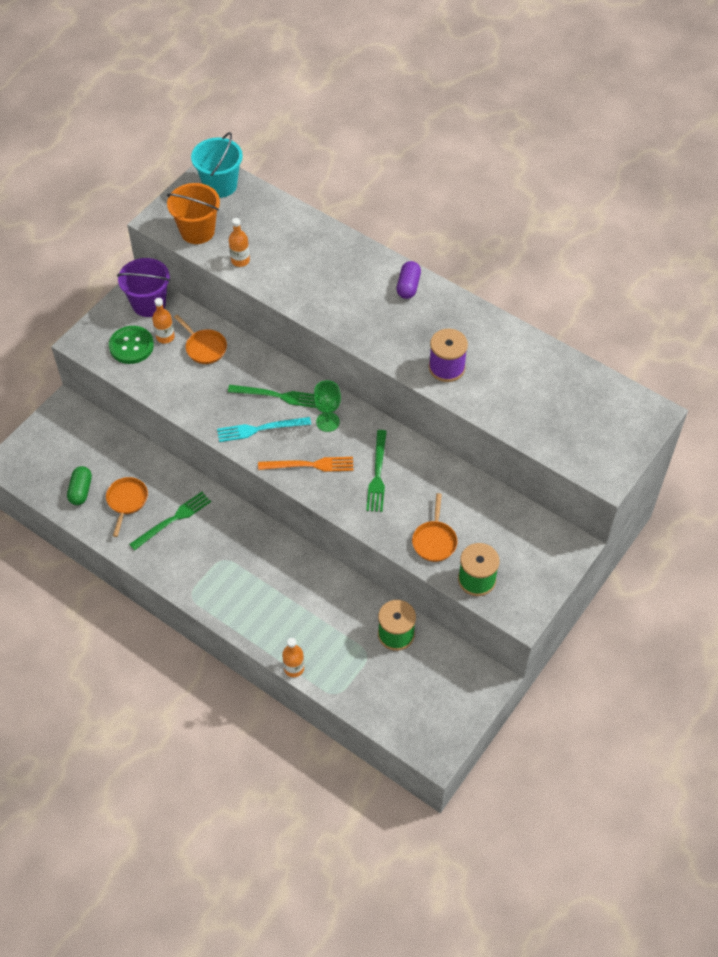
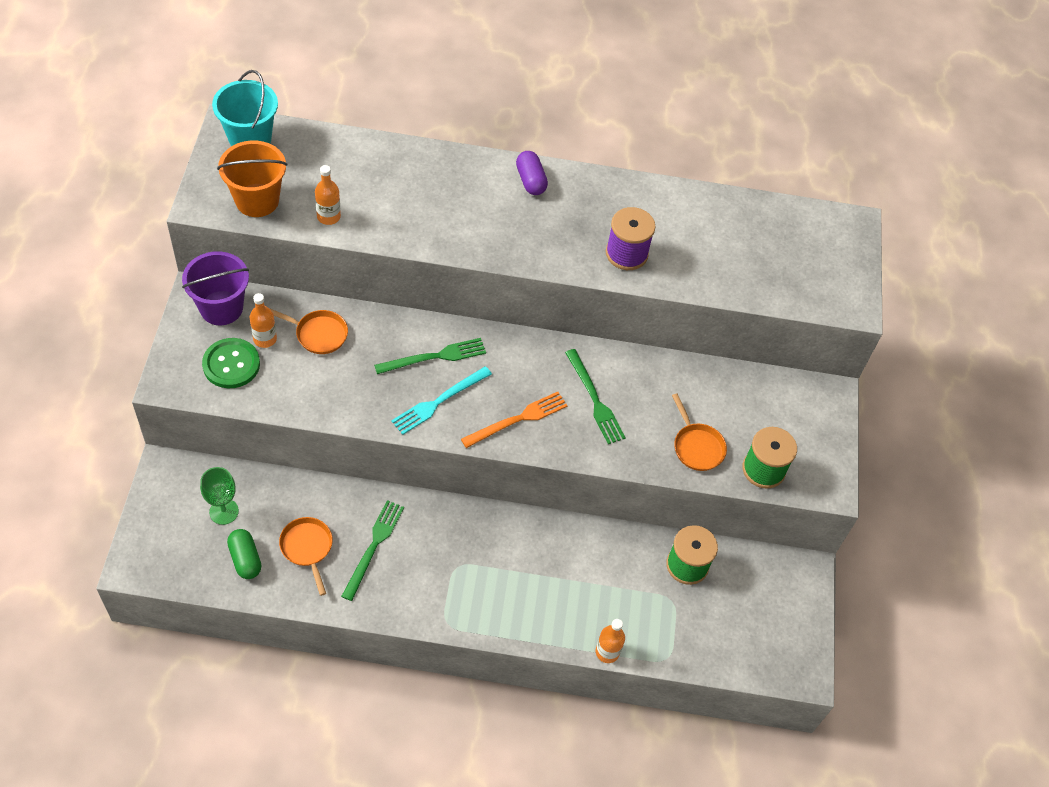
camera: 35 degrees left, 0 degrees up
(327, 422) = (507, 364): green goblet -> green goblet (224, 511)

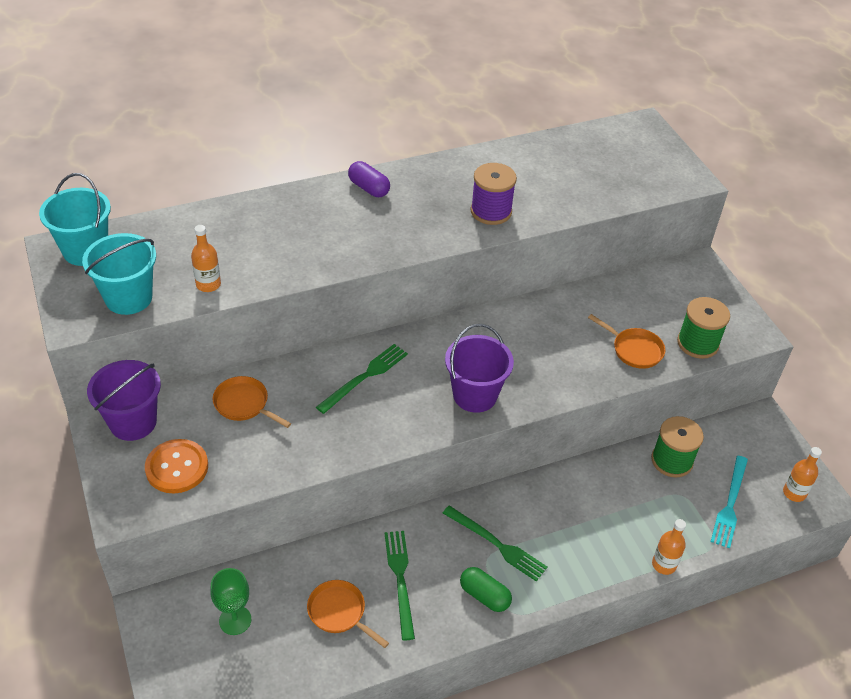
camera: 25 degrees left, 10 degrees down
(231, 364) = (177, 467): green button -> orange button
(245, 559) = (286, 654): green capsule -> green capsule (484, 595)
(257, 200) = (128, 298): orange bucket -> turquoise bucket
(265, 339) = (195, 430): orange bottle -> orange bottle (794, 493)
(318, 334) = (244, 404): orange pan -> orange pan turned 135 degrees counterclockwise
(439, 401) = (396, 411): turquoise fork -> turquoise fork (730, 504)
(518, 419) = (475, 395): orange fork -> purple bucket
(594, 399) = (526, 350): green fork -> green fork (497, 544)

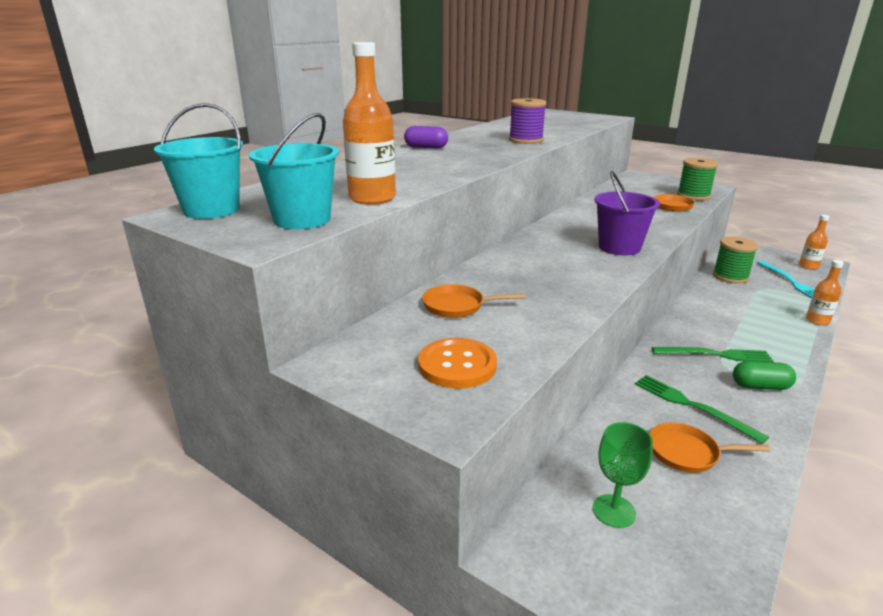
camera: 30 degrees left, 20 degrees down
(133, 422) = (364, 353): purple bucket -> none
(208, 284) = (372, 198): orange bottle -> orange bottle, size x1.72
(365, 377) = (530, 263): green fork -> none

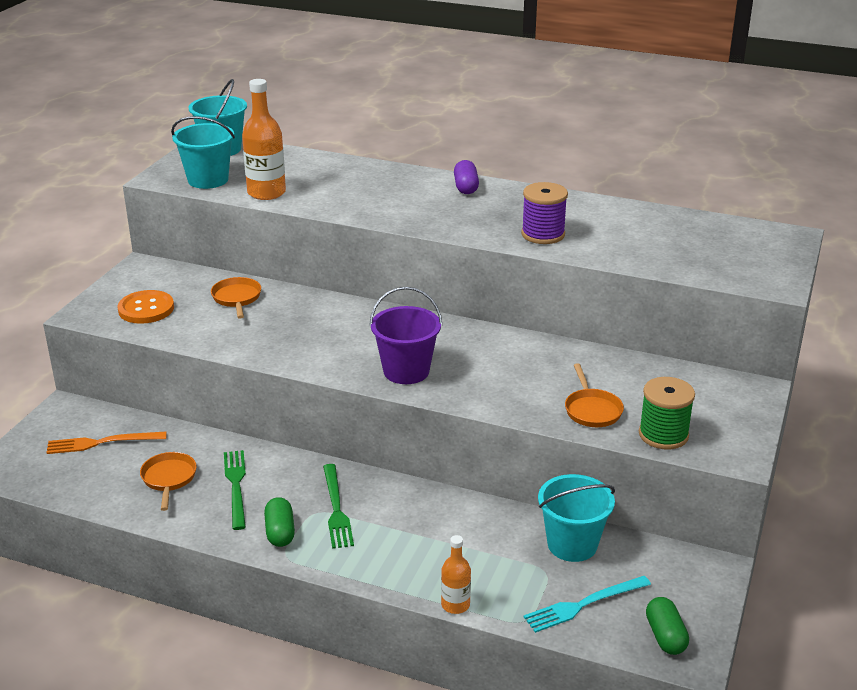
camera: 75 degrees right, 5 degrees up
(614, 511) = (102, 443): green goblet -> orange fork
(692, 406) = (236, 486): green fork -> green fork turned 45 degrees counterclockwise
(730, 276) = (572, 544): green spool -> turquoise bucket
(808, 266) = (665, 636): orange bottle -> green capsule

